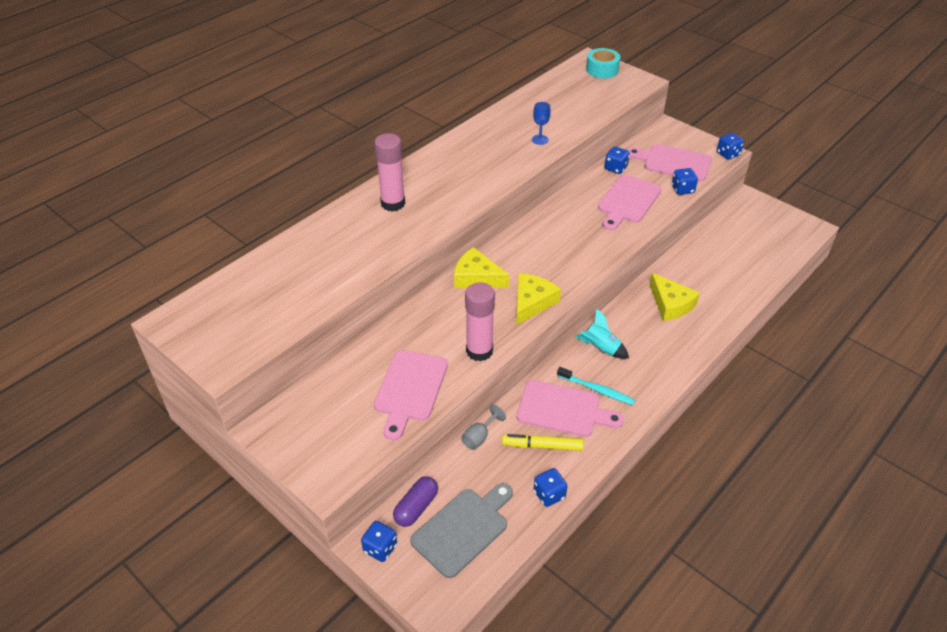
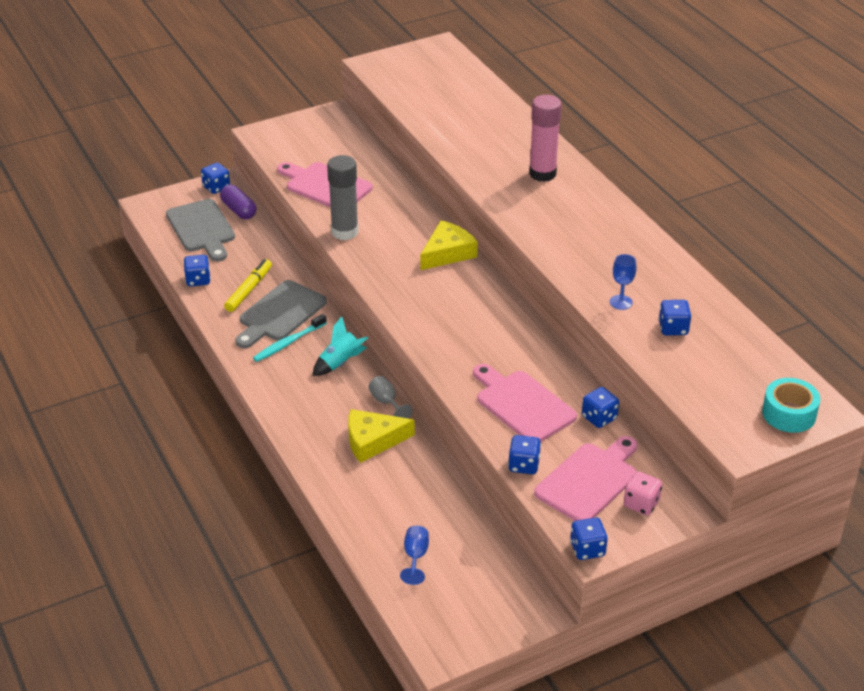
camera: 110 degrees right, 5 degrees down
(479, 351) = (344, 232): pink glue stick -> grey glue stick
(479, 437) = (284, 257): grey goblet -> grey goblet (386, 403)
(532, 302) = (388, 279): yellow cheese -> none
(553, 116) = (673, 328): none -> blue dice
(563, 410) = (280, 314): pink cutting board -> grey cutting board
(676, 141) = (641, 504): none -> pink dice
(754, 255) = (415, 557): none -> blue goblet

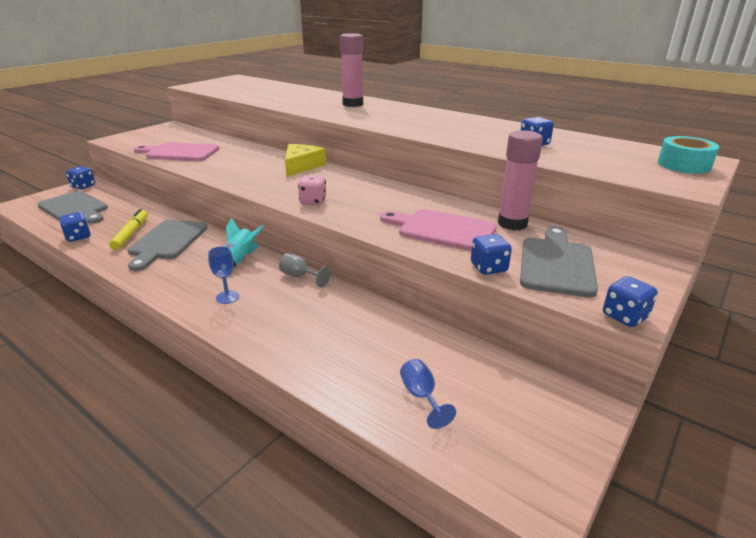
camera: 25 degrees left, 10 degrees down
(238, 210) = (107, 194): purple capsule -> none
(288, 343) = (183, 258): turquoise toothbrush -> none
(344, 232) = (208, 169): grey glue stick -> none
(373, 441) = (305, 307): yellow cheese -> none
(589, 480) = (556, 264): pink cutting board -> grey cutting board
(599, 418) = (512, 223): blue dice -> pink glue stick
(621, 302) = (479, 139): blue goblet -> blue goblet (227, 297)
(641, 504) = (619, 268): pink dice -> pink dice (313, 201)

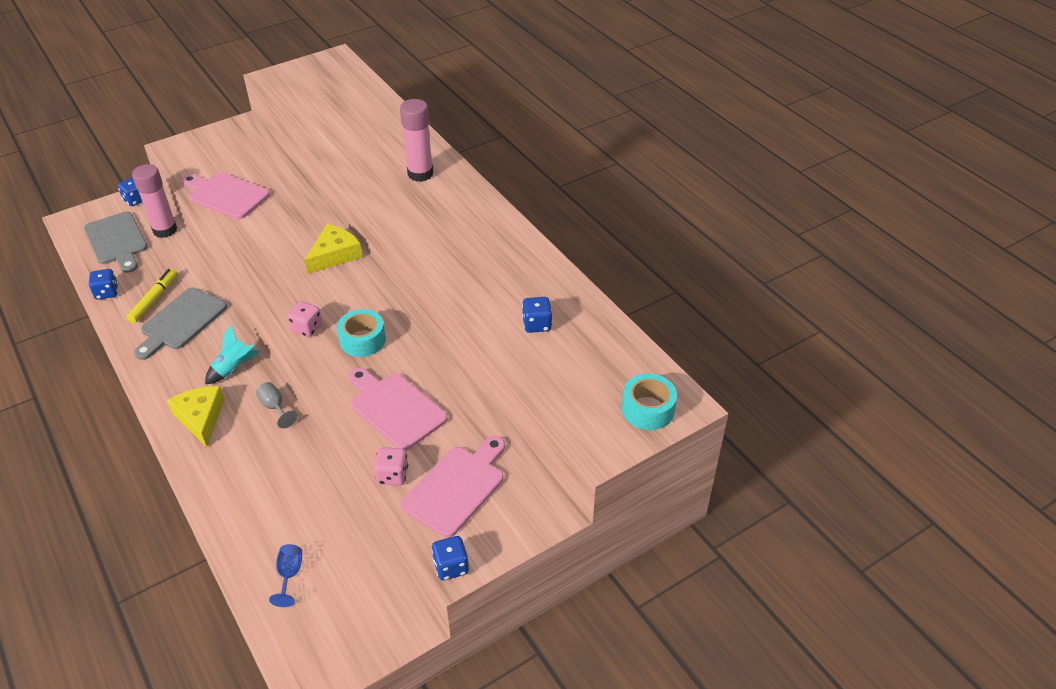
camera: 20 degrees right, 15 degrees up
(227, 297) = (200, 418): blue goblet -> yellow cheese
(370, 200) = (362, 340): none -> turquoise tape
(488, 268) = (392, 475): blue dice -> pink dice
(512, 223) = (469, 417): pink glue stick -> pink glue stick (165, 230)
(556, 264) = (457, 487): grey cutting board -> pink cutting board

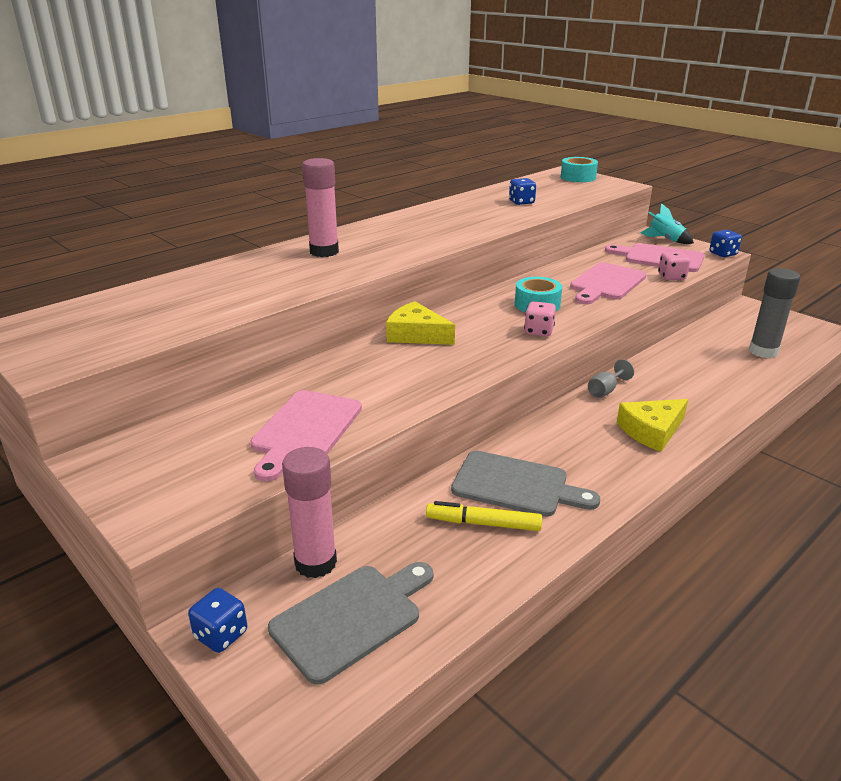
camera: 100 degrees left, 15 degrees down
(107, 292) = (487, 582): blue dice -> none
(234, 368) = (570, 426): turquoise rocket -> turquoise rocket (665, 240)
(289, 575) = (763, 351): blue goblet -> grey glue stick

